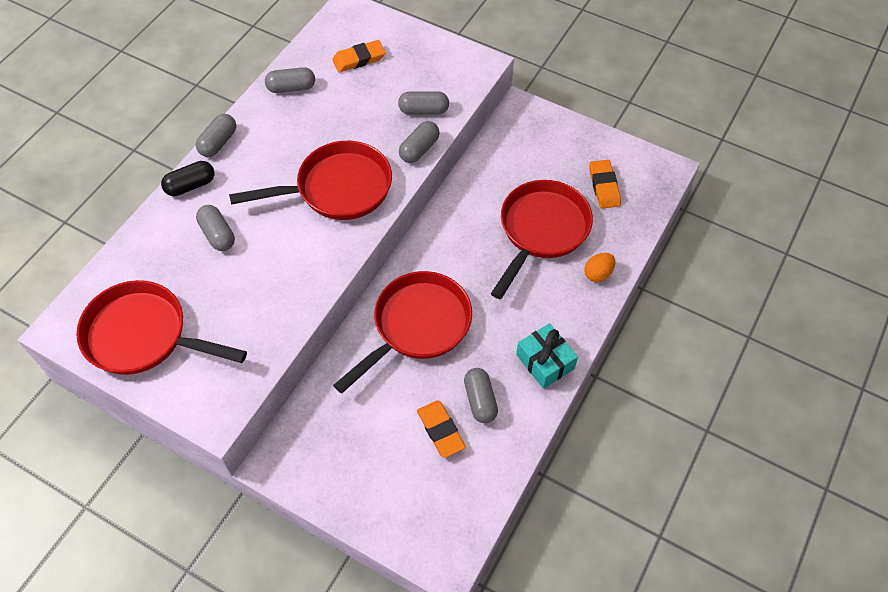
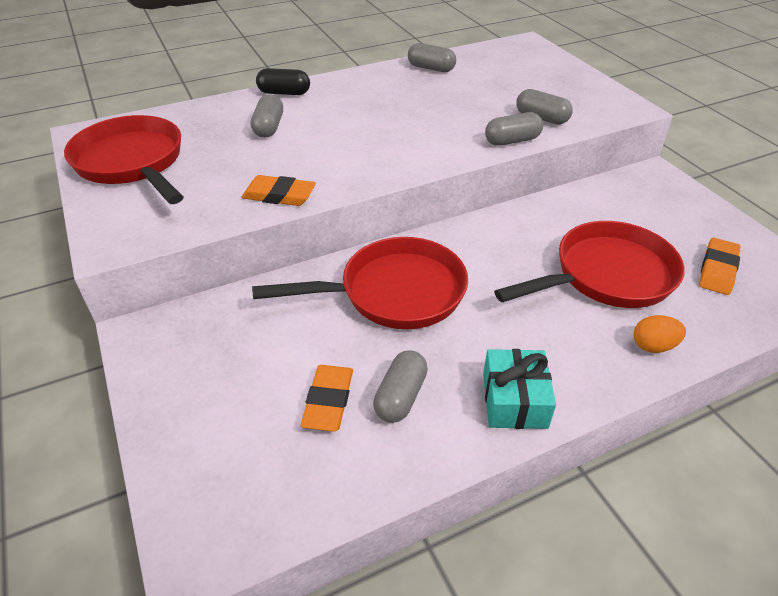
camera: 35 degrees right, 15 degrees down
(218, 142) = (335, 78): grey capsule -> none
(338, 188) = (405, 138): red pan -> none
(359, 59) = (509, 70): orange eraser -> orange eraser (279, 195)

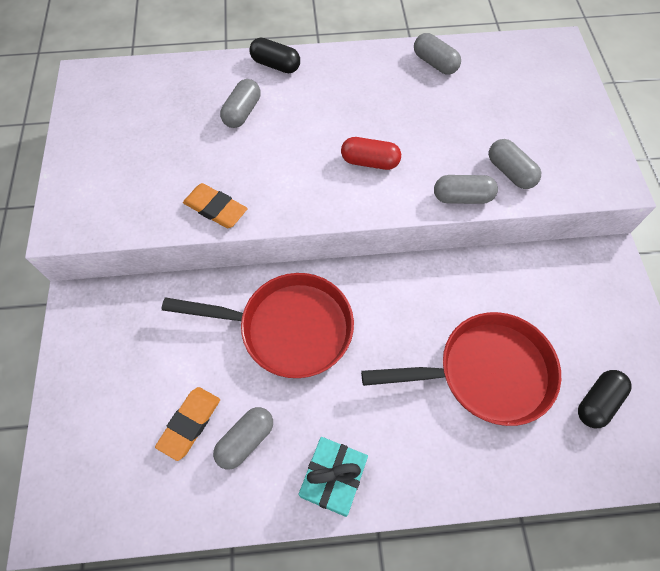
camera: 20 degrees right, 20 degrees up
(132, 163) = (110, 128): red pan -> none
(413, 135) = (370, 162): none -> red capsule
(653, 346) = (482, 467): orange egg -> none
(717, 270) = (597, 402): orange eraser -> black capsule

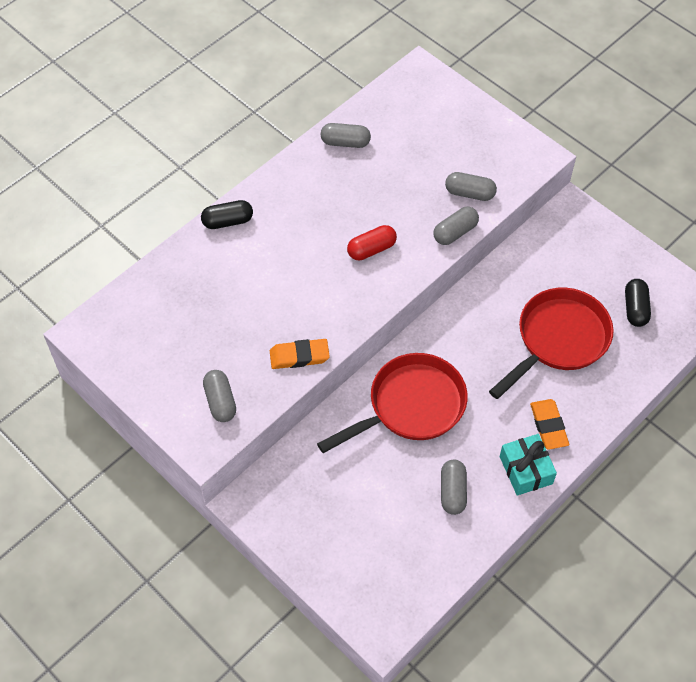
camera: 40 degrees left, 5 degrees down
(190, 423) = (407, 511): orange eraser -> orange eraser (548, 426)
(242, 112) = (242, 275): grey capsule -> grey capsule (220, 401)

